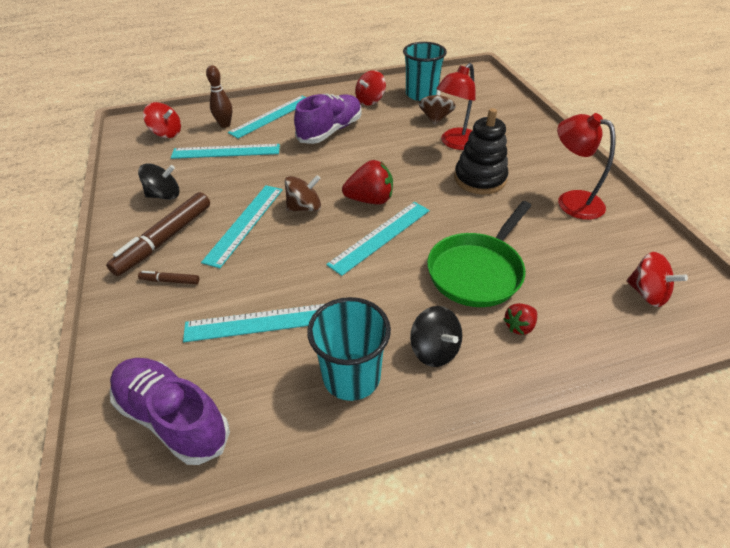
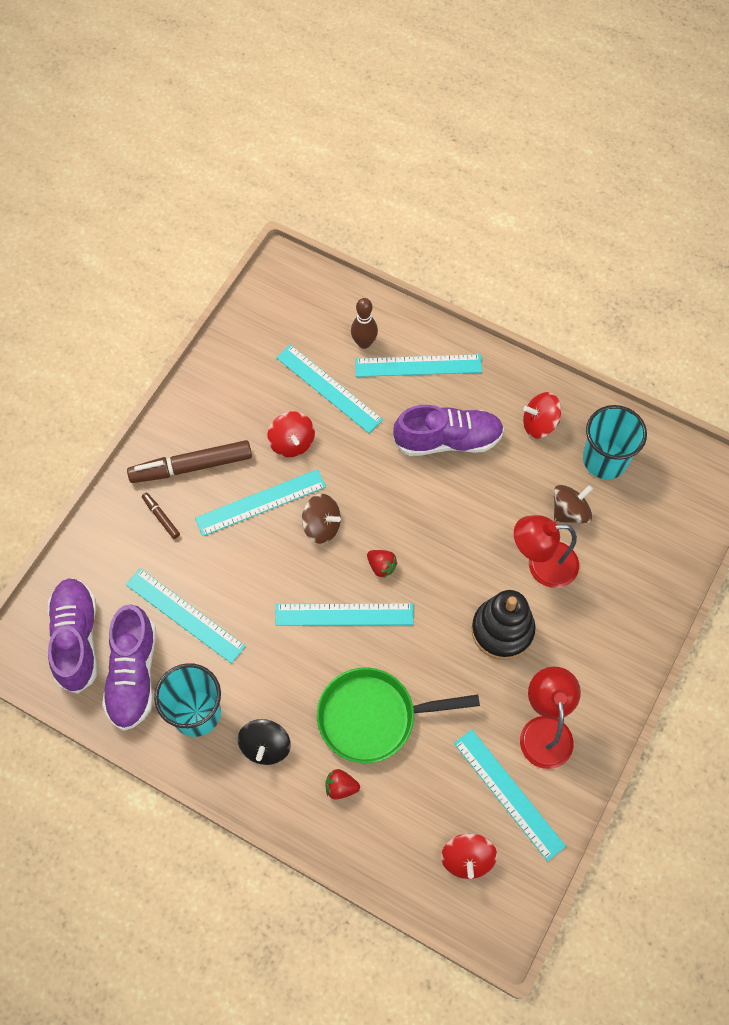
camera: 45 degrees right, 20 degrees up
(164, 195) = (232, 408): black spinning top -> none
(166, 133) = (303, 312): red spinning top -> red spinning top (292, 443)
(262, 397) = (133, 675): none -> purple shoe
(370, 200) = (381, 566): red strawberry -> red strawberry, size x0.57
(607, 242) = (508, 794): none -> turquoise ruler

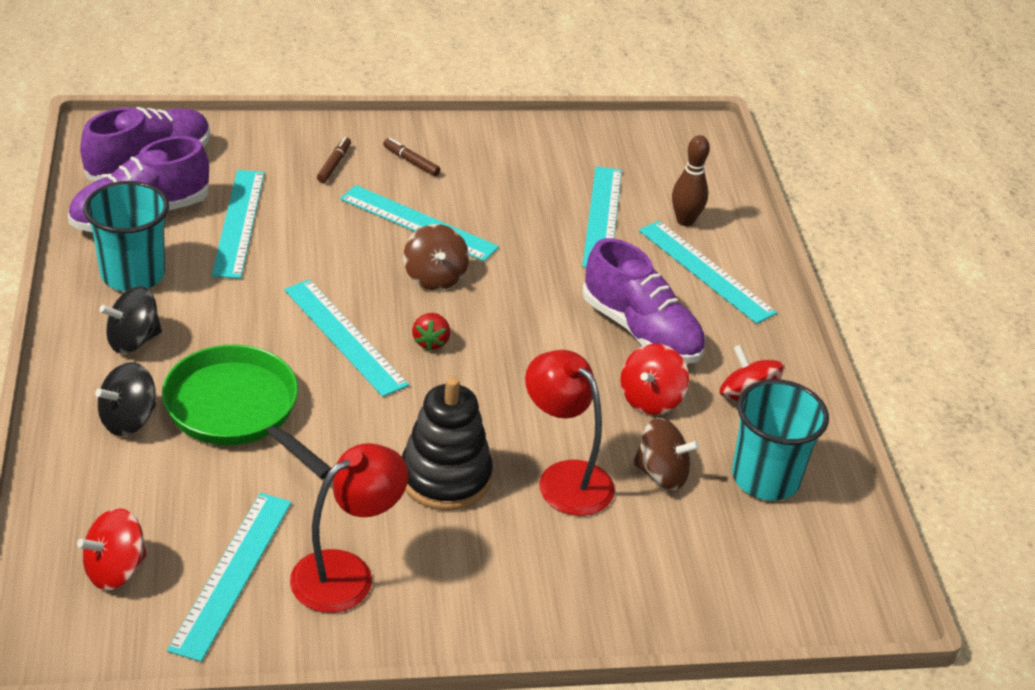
camera: 50 degrees right, 25 degrees down
(192, 466) = (411, 162): brown marker -> brown marker, size x0.46
(292, 443) = (510, 217): red spinning top -> red spinning top (650, 399)
(341, 787) = (128, 420): red strawberry -> black spinning top

